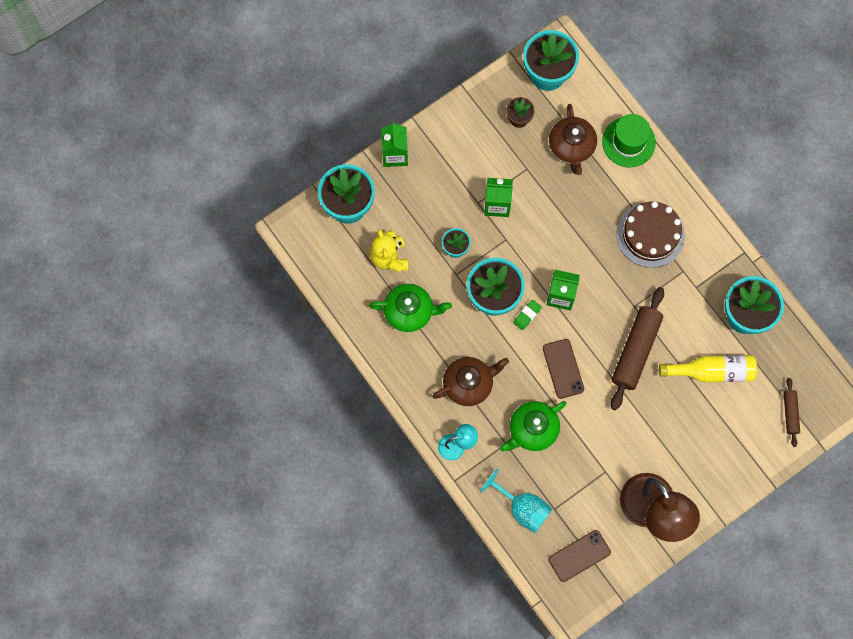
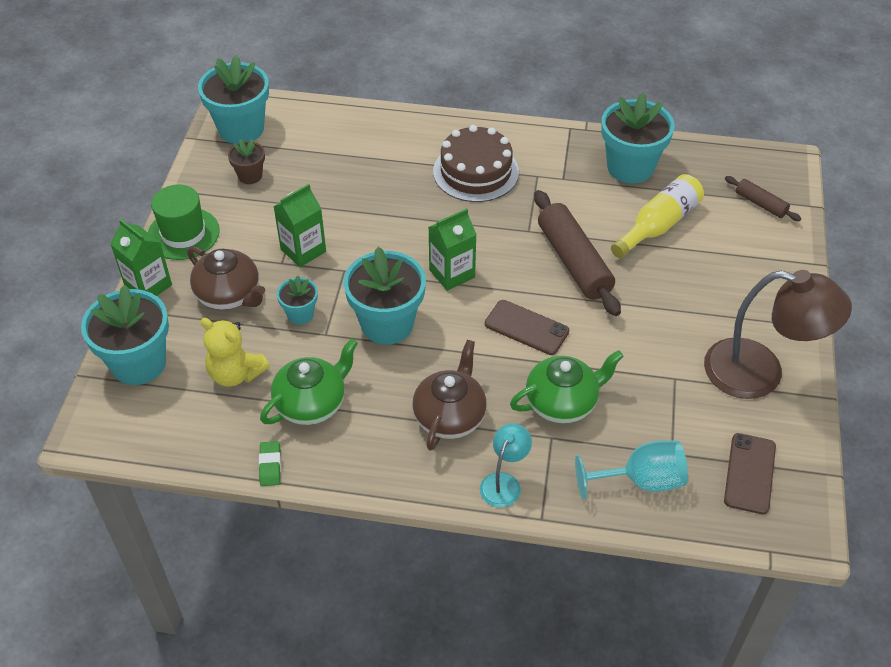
camera: 45 degrees left, 25 degrees down
(527, 315) = (438, 313): green eraser -> green eraser (270, 465)
(532, 430) = (562, 403): green teapot -> green teapot turned 120 degrees counterclockwise
(571, 147) = (326, 162): brown teapot -> brown teapot (229, 295)
(628, 142) = (374, 125): green hat -> green hat (183, 234)

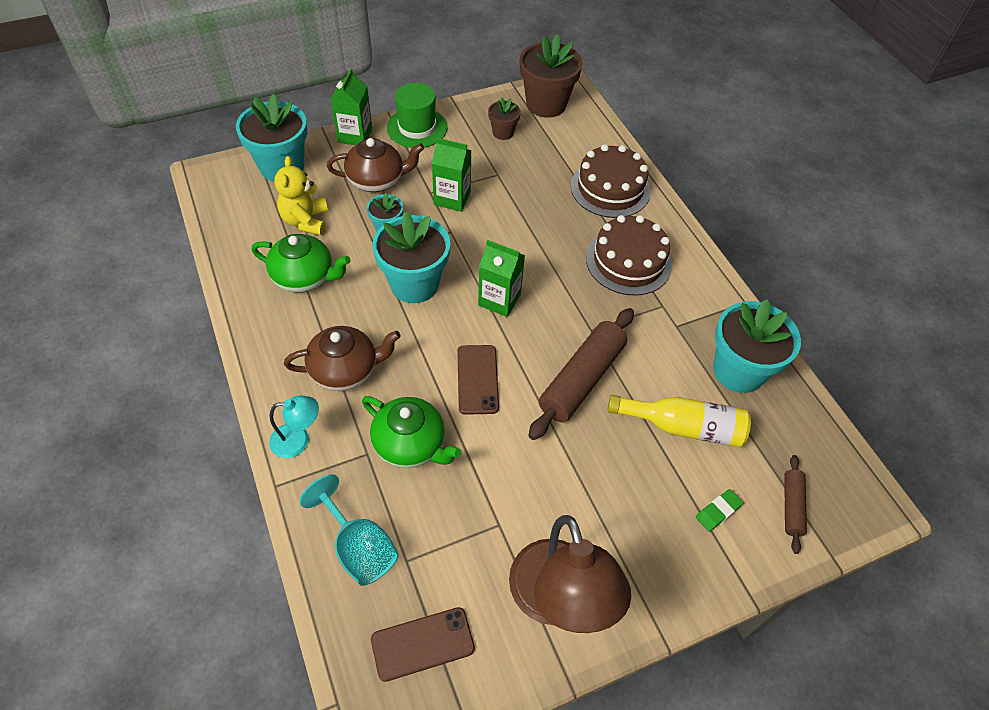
camera: 55 degrees right, 5 degrees up
(229, 295) = (377, 180): brown teapot -> brown teapot turned 105 degrees counterclockwise
(241, 129) = (546, 104): turquoise flower pot -> brown flower pot
(270, 465) = (232, 282): green eraser -> green eraser (718, 511)
(385, 141) = (610, 188): none -> brown cake

